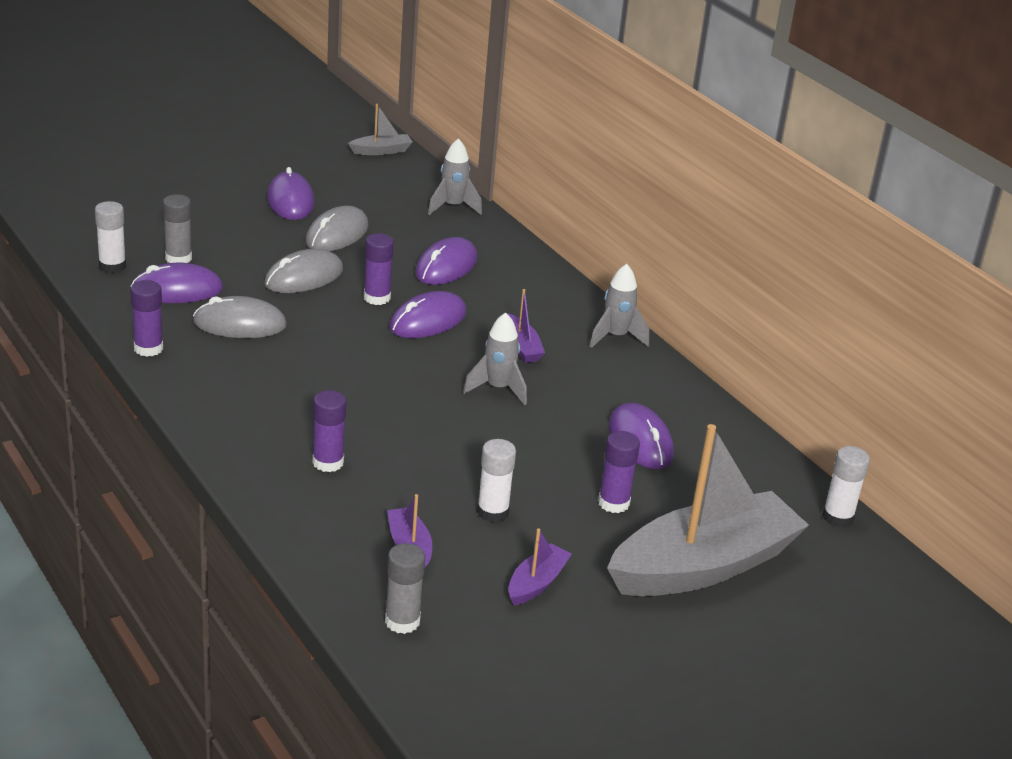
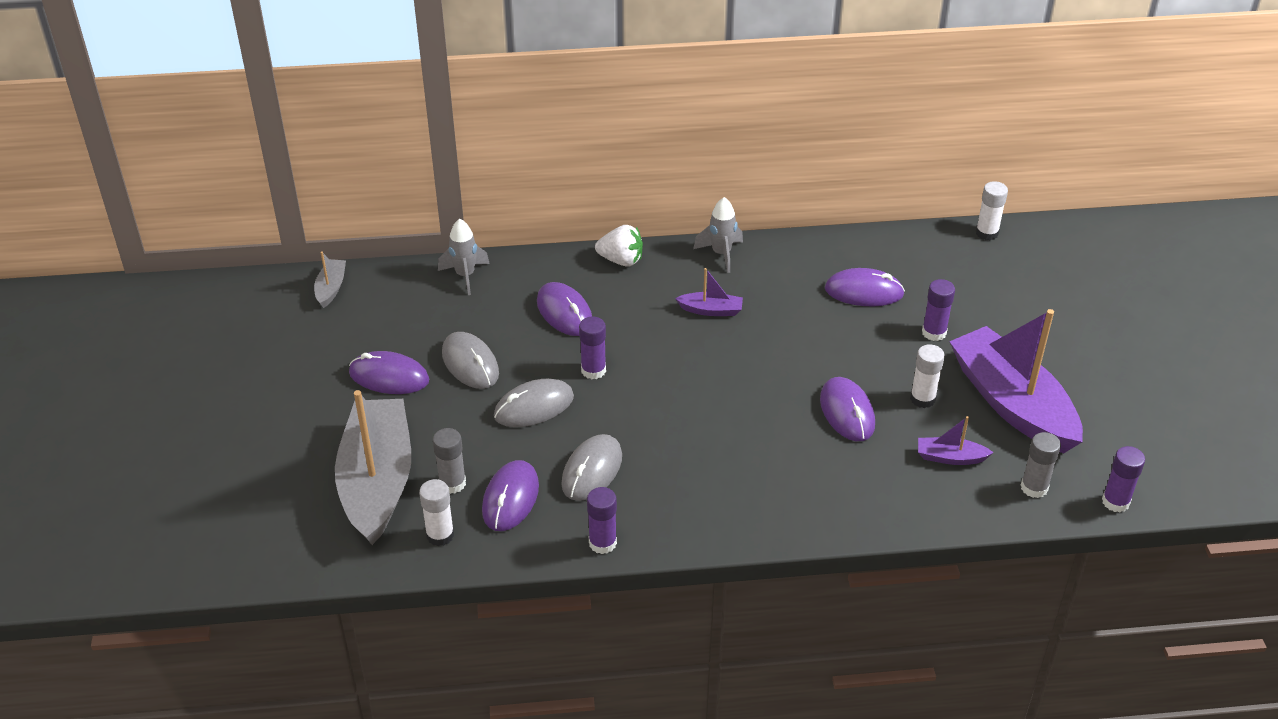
camera: 60 degrees left, 10 degrees up
(304, 277) = (534, 406): grey mouse -> grey mouse turned 75 degrees clockwise
(328, 462) = (825, 472): purple glue stick -> purple glue stick (1115, 502)
(428, 320) = (645, 351): purple mouse -> purple mouse (847, 412)
(498, 388) = (764, 343): grey rocket -> none
(536, 583) = (1012, 404): purple boat -> purple boat, size x2.42
(550, 281) = (621, 260): none -> white strawberry
(703, 566) = (1018, 315): grey boat -> grey boat (377, 482)

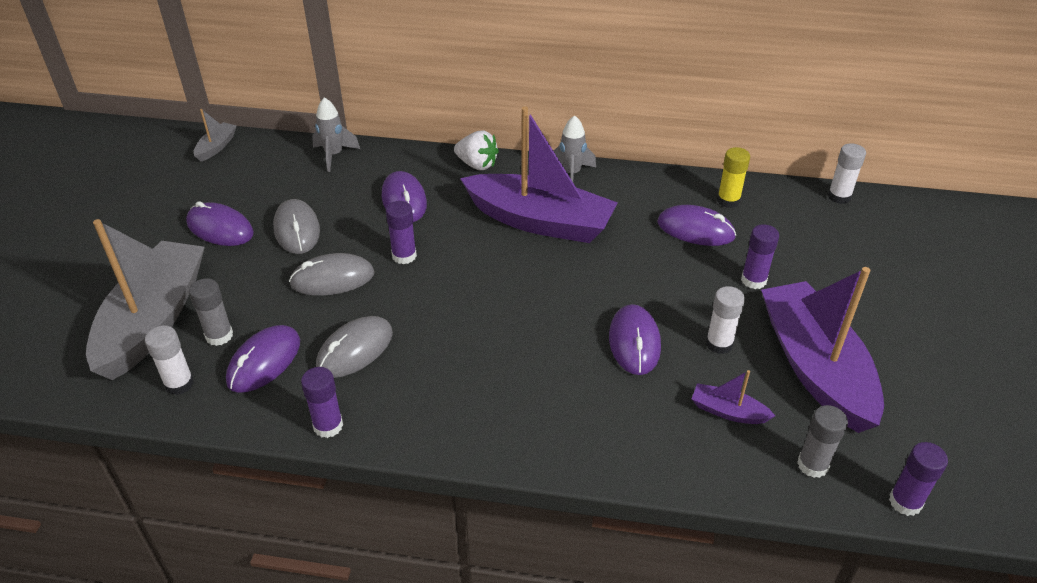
camera: 15 degrees right, 0 degrees up
(711, 310) = (539, 221): purple boat -> purple boat, size x2.42
(884, 256) = (728, 200): none -> yellow glue stick

